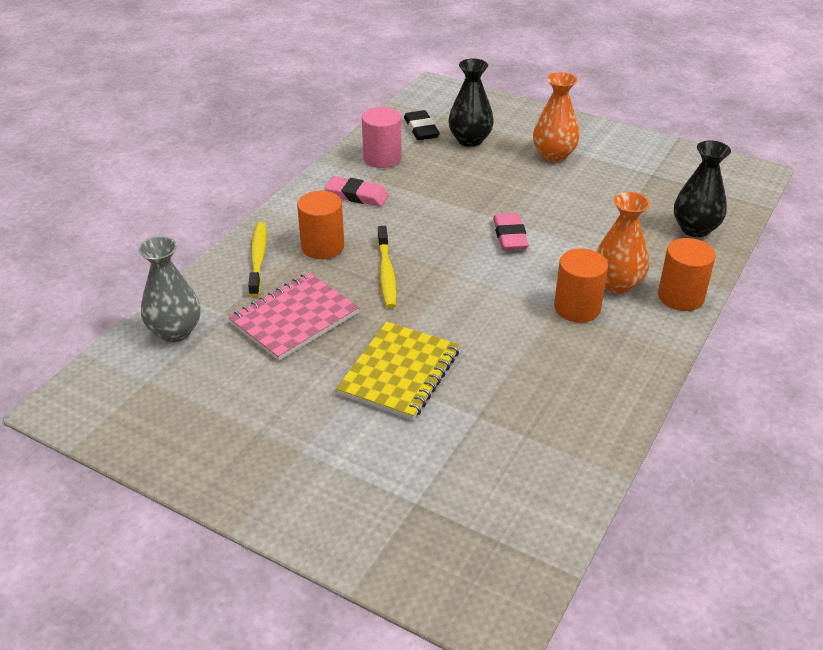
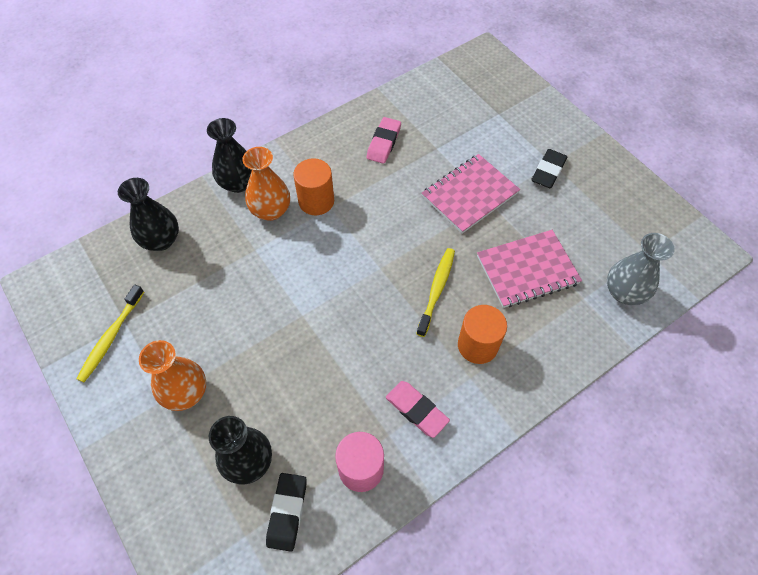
camera: 155 degrees left, 20 degrees up
(258, 258) = (540, 353): yellow toothbrush -> yellow toothbrush (111, 337)
(305, 437) = (548, 171): none -> black eraser
(399, 372) = (470, 195): yellow notebook -> pink notebook
(510, 236) = (311, 293): pink eraser -> pink eraser (384, 143)
(680, 297) = (238, 183): orange cylinder -> black vase

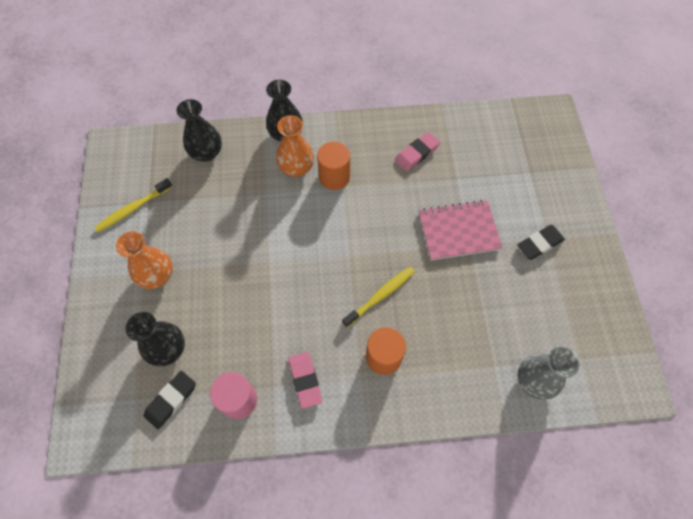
camera: 30 degrees right, 5 degrees up
(527, 270) = (464, 318): pink notebook -> none

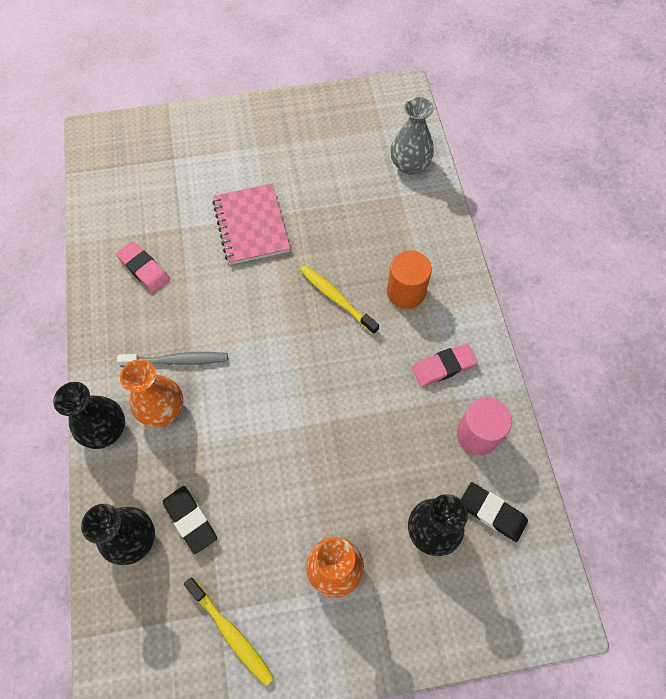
camera: 95 degrees left, 0 degrees up
(334, 177) = (177, 360): orange cylinder -> grey toothbrush
(539, 244) = (263, 154): black eraser -> black eraser (190, 520)

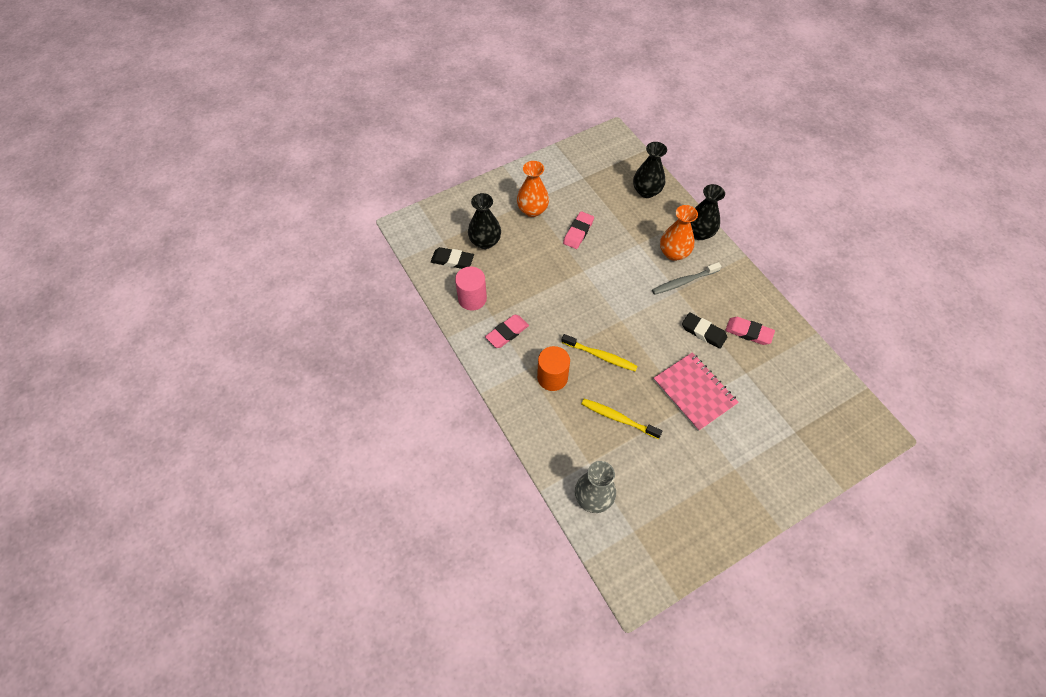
camera: 160 degrees right, 5 degrees down
(190, 520) = (622, 207): black eraser -> black eraser (703, 332)
(231, 633) = (573, 172): yellow toothbrush -> yellow toothbrush (618, 418)
(280, 496) = (578, 232): none -> pink eraser

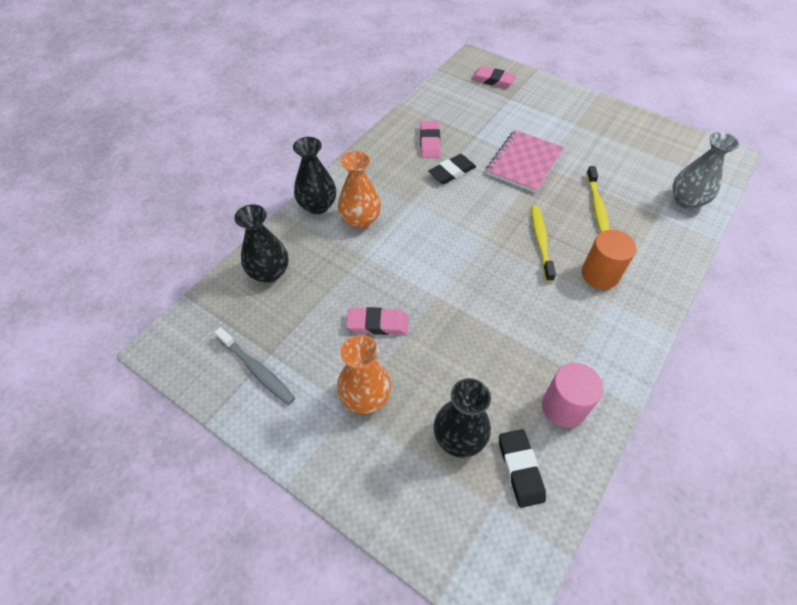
camera: 115 degrees left, 5 degrees down
(507, 333) = (581, 342): pink eraser -> pink eraser (493, 80)
(683, 282) = (397, 201): grey toothbrush -> grey toothbrush (257, 370)
(703, 332) = (452, 172): black eraser -> black eraser turned 45 degrees clockwise

